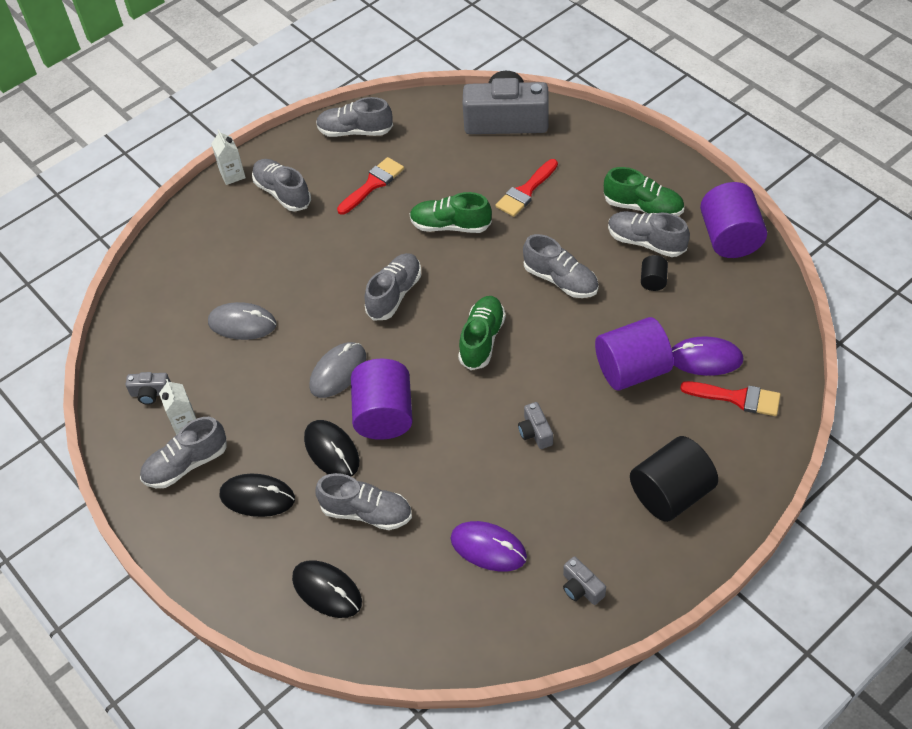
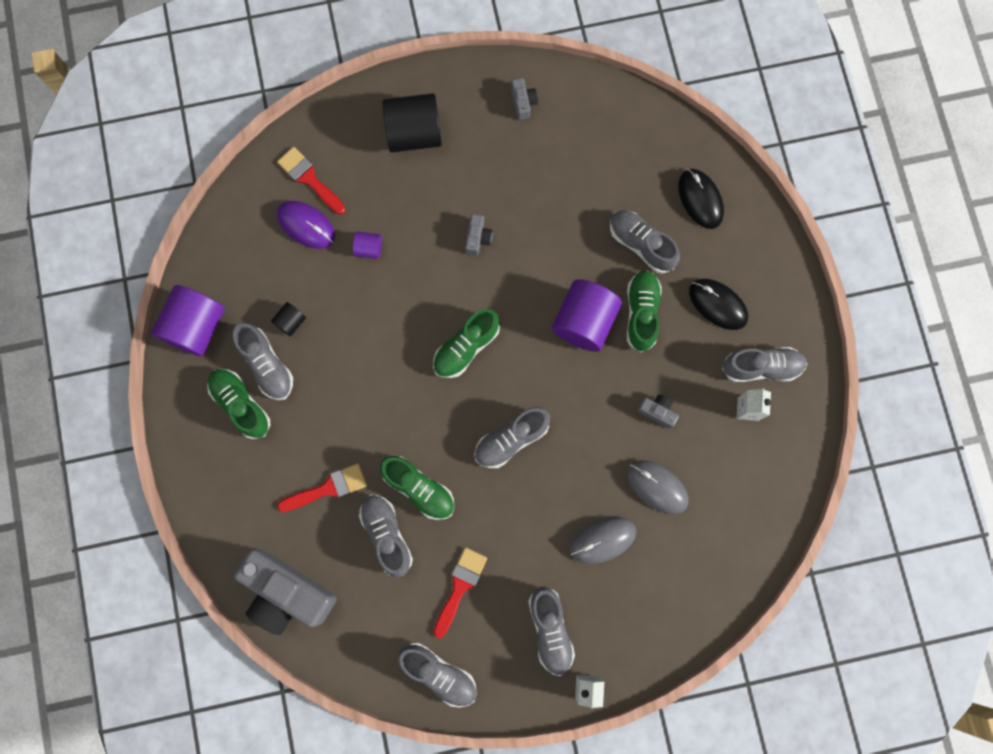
camera: 155 degrees left, 25 degrees up
(151, 393) = (765, 457): grey camera -> grey camera (657, 412)
(332, 450) = (641, 313): black mouse -> green shoe
(338, 372) = (600, 386): grey mouse -> grey mouse (603, 540)
(373, 184) = (460, 587): red brush -> red brush turned 135 degrees clockwise
(488, 548) = (568, 167): purple mouse -> none
(560, 280) = (364, 369): grey shoe -> grey shoe (387, 535)
(632, 370) = (368, 249): purple cylinder -> purple cylinder, size x0.47

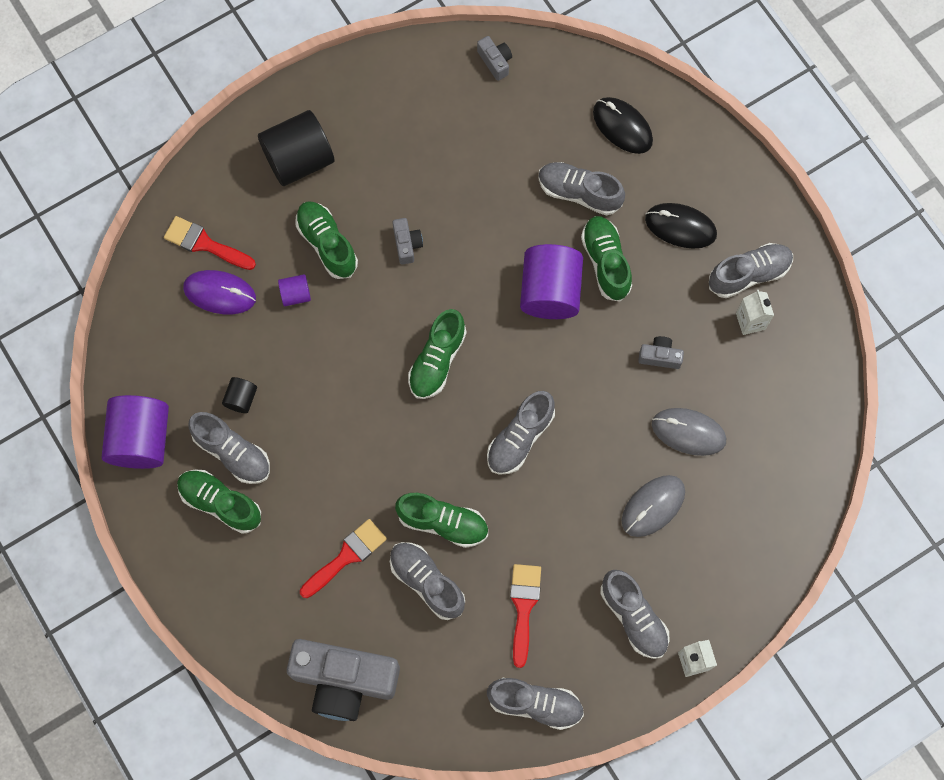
camera: 20 degrees left, 5 degrees down
(411, 214) = (327, 244): none -> green shoe
(523, 102) = (401, 89): grey camera -> grey camera (495, 61)

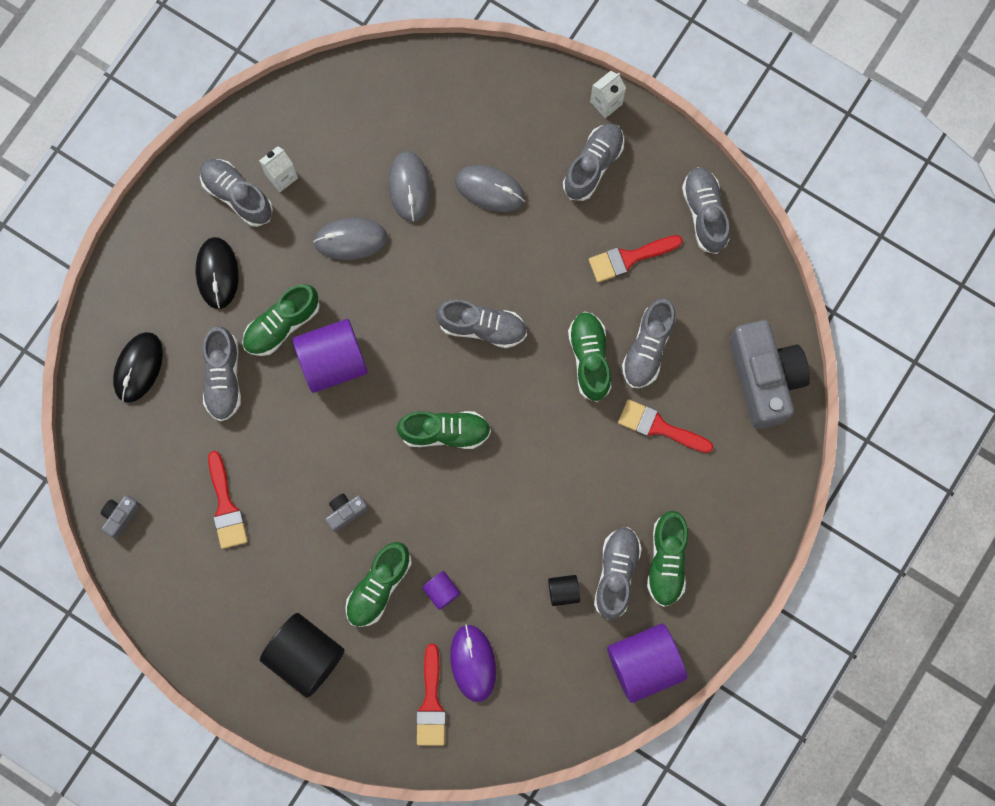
camera: 115 degrees left, 5 degrees up
(461, 148) = (226, 506): none -> red brush
(660, 356) = (351, 240): grey camera -> grey mouse

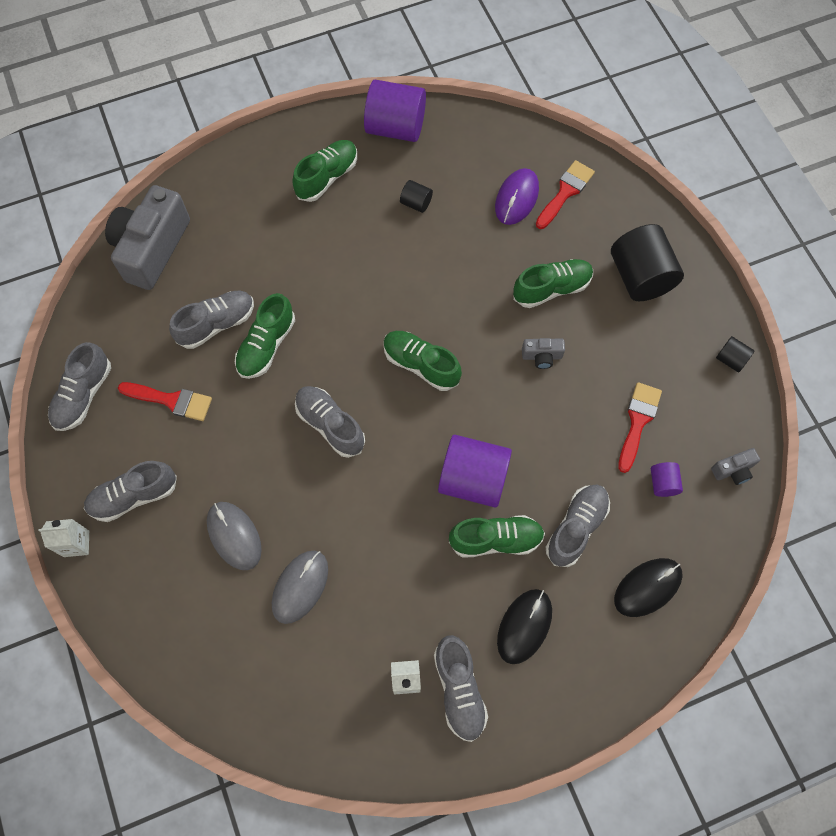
camera: 145 degrees left, 10 degrees down
(177, 624) = (730, 359): none -> black cylinder
(351, 240) = (385, 574): grey mouse -> none
(441, 591) = (506, 257): purple cylinder -> purple cylinder (663, 483)
(616, 573) = (369, 191): grey shoe -> none
(659, 427) = (256, 265): red brush -> none

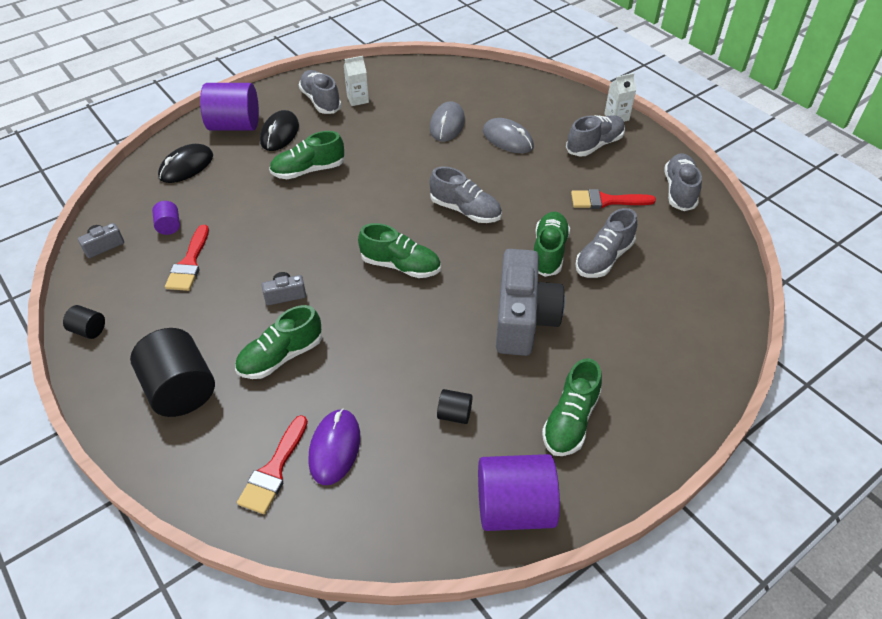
camera: 165 degrees right, 20 degrees down
(152, 248) = (709, 306): grey camera -> grey camera (523, 319)
(473, 479) = (334, 200): purple cylinder -> purple cylinder (234, 126)
(576, 527) = (244, 188): grey shoe -> none

